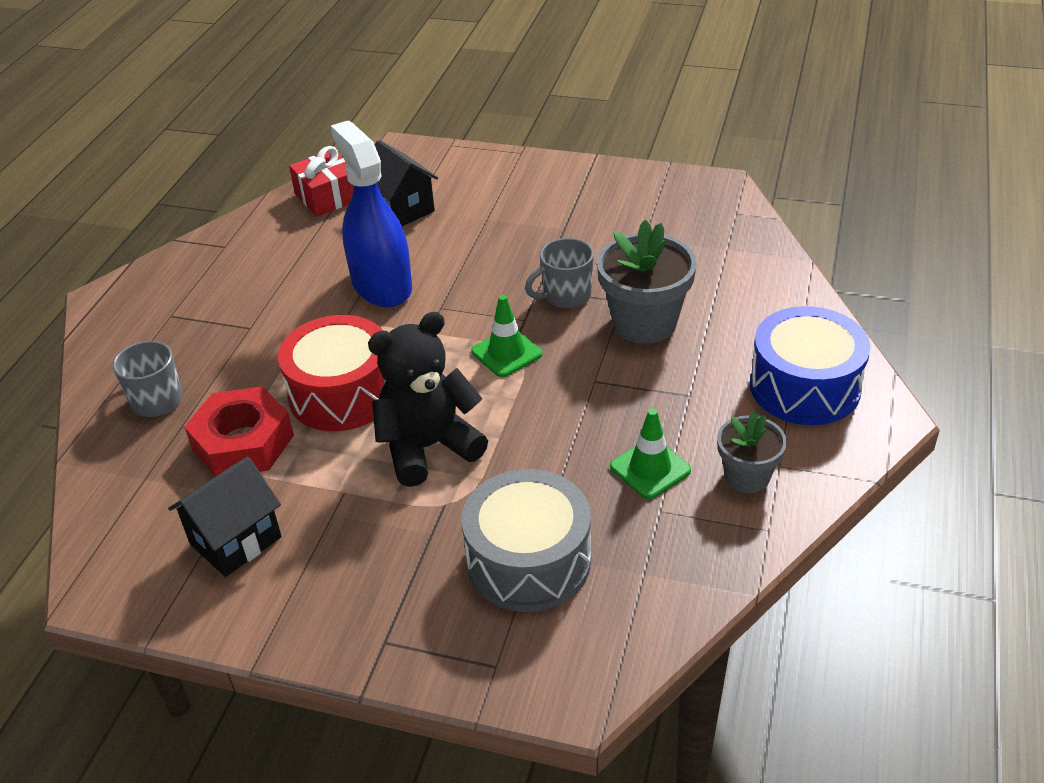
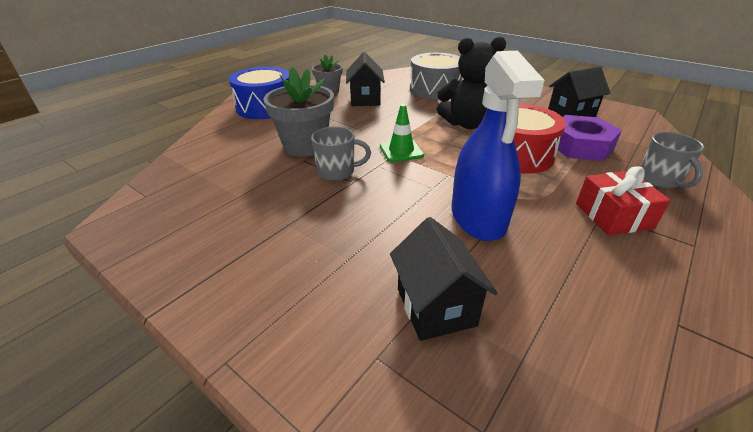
camera: 160 degrees left, 5 degrees down
(243, 442) = (580, 146): red nut -> purple nut
(327, 197) = (540, 374): red gift -> red gift (613, 216)
(650, 469) = (365, 99): green traffic cone -> black house

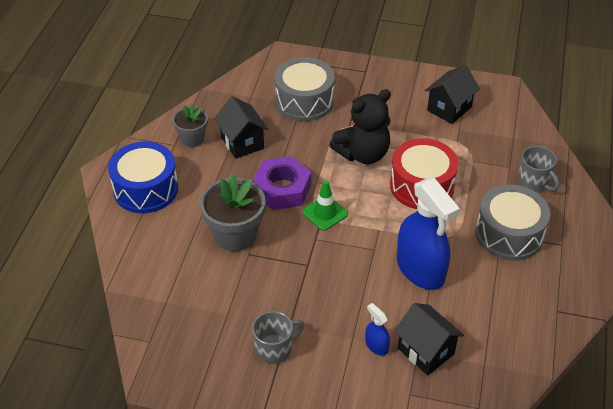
camera: 25 degrees left, 10 degrees up
(337, 172) = (287, 258): grey mug -> grey mug (275, 349)
(372, 277) = (376, 345): none -> blue spray bottle
(580, 146) = (468, 156): purple nut -> purple nut (282, 189)
(613, 216) = (509, 234): red gift -> grey drum

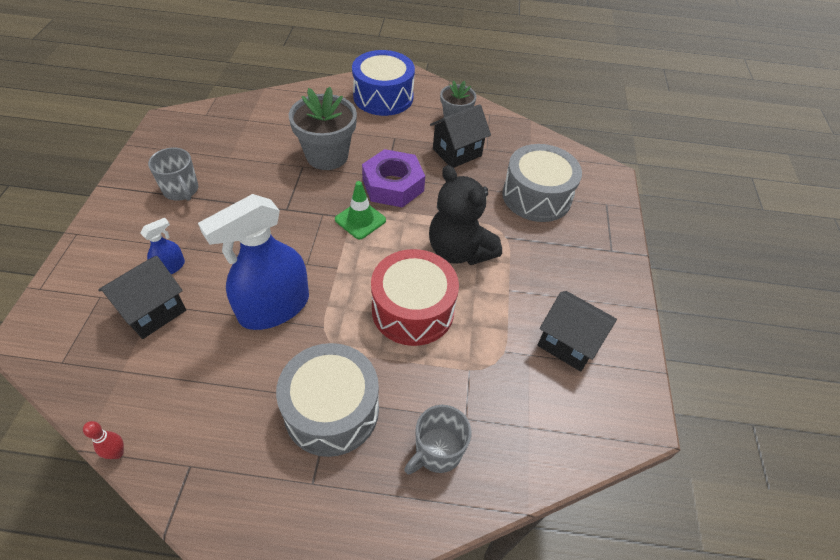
camera: 80 degrees right, 5 degrees up
(552, 354) = (117, 453): none -> red bowling pin

